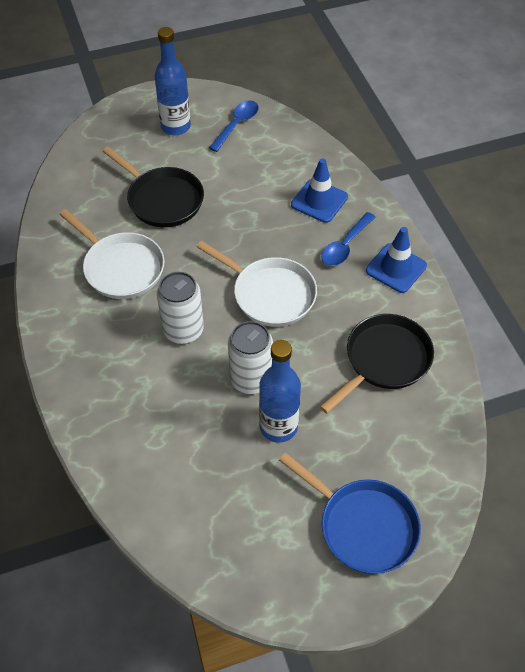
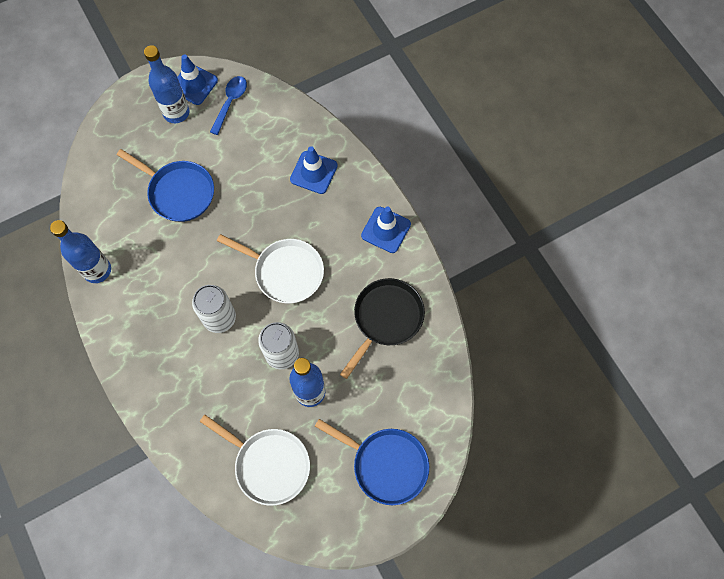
camera: 10 degrees left, 15 degrees up
(53, 262) = (97, 270): none -> blue bottle
(121, 267) = (156, 266): white pan -> white pan (268, 464)
(162, 199) = (178, 192): black pan -> blue pan
(200, 104) = (194, 84): none -> blue traffic cone
(345, 246) = (341, 214): blue spoon -> none

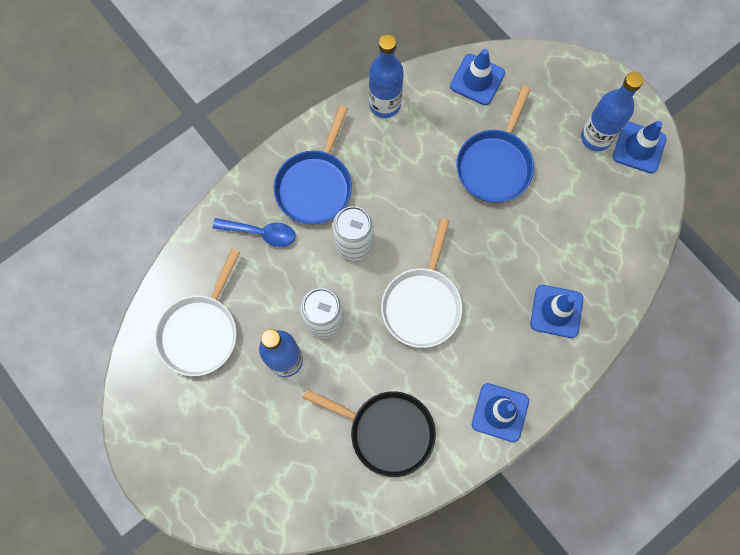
camera: 80 degrees right, 5 degrees up
(97, 191) = (477, 80): none -> blue traffic cone
(230, 102) = (626, 194): blue spoon -> blue spoon (261, 233)
(386, 464) = (217, 460): blue pan -> blue pan (315, 185)

